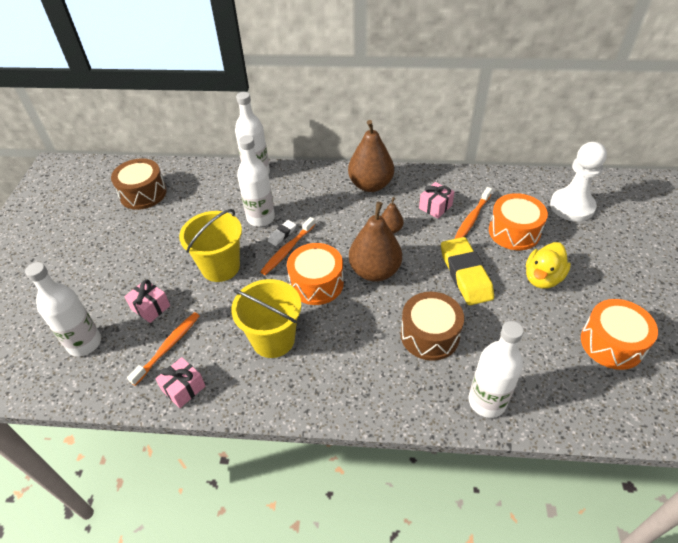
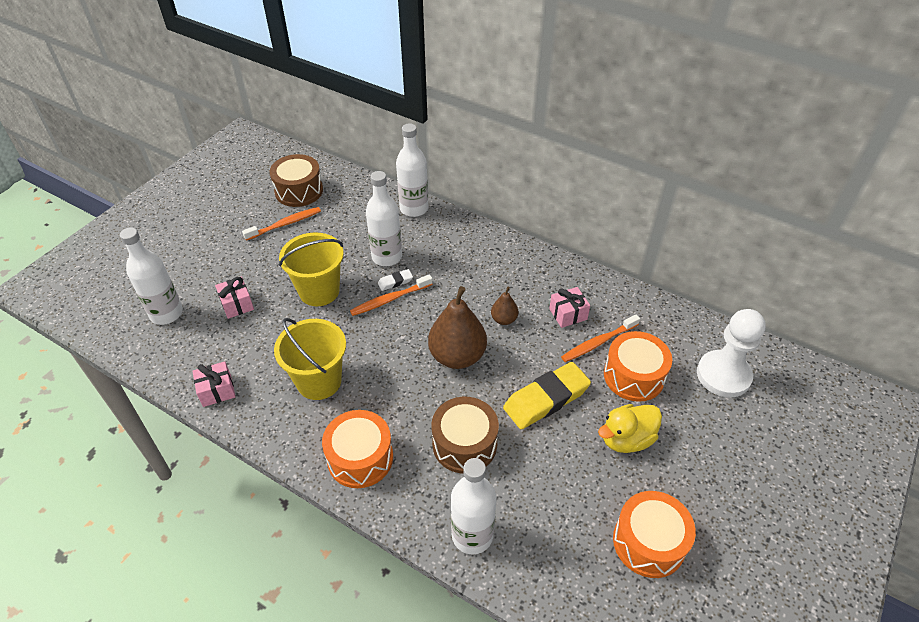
camera: 25 degrees right, 0 degrees up
(168, 347) = (228, 347): orange toothbrush -> orange toothbrush (285, 224)
(316, 283) = (394, 344): orange drum -> orange drum (360, 458)
(370, 185) = (517, 264): brown pear -> none
(465, 274) = (546, 399): yellow eraser -> yellow eraser turned 45 degrees clockwise

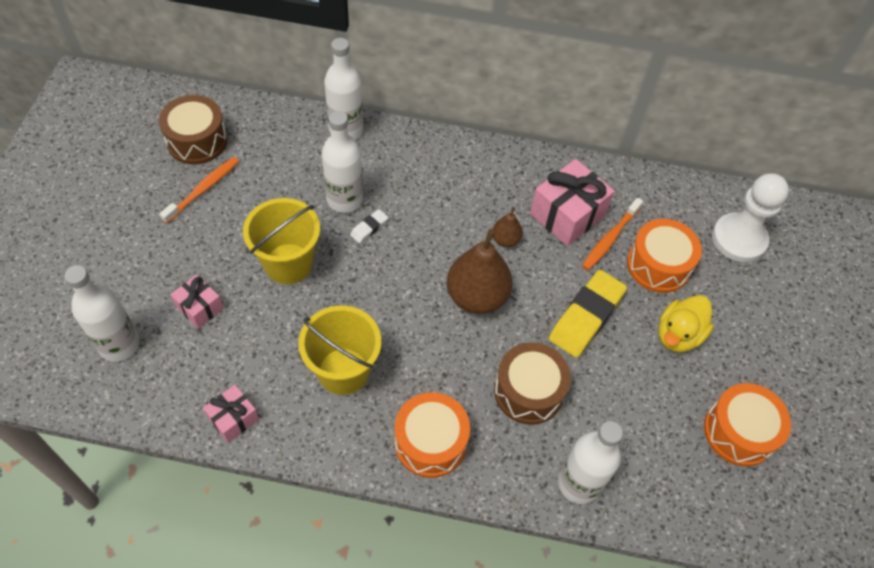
camera: 25 degrees left, 10 degrees up
(390, 299) = (373, 251): orange toothbrush -> none
(568, 314) = (567, 215): pink gift -> pink gift, size x1.77

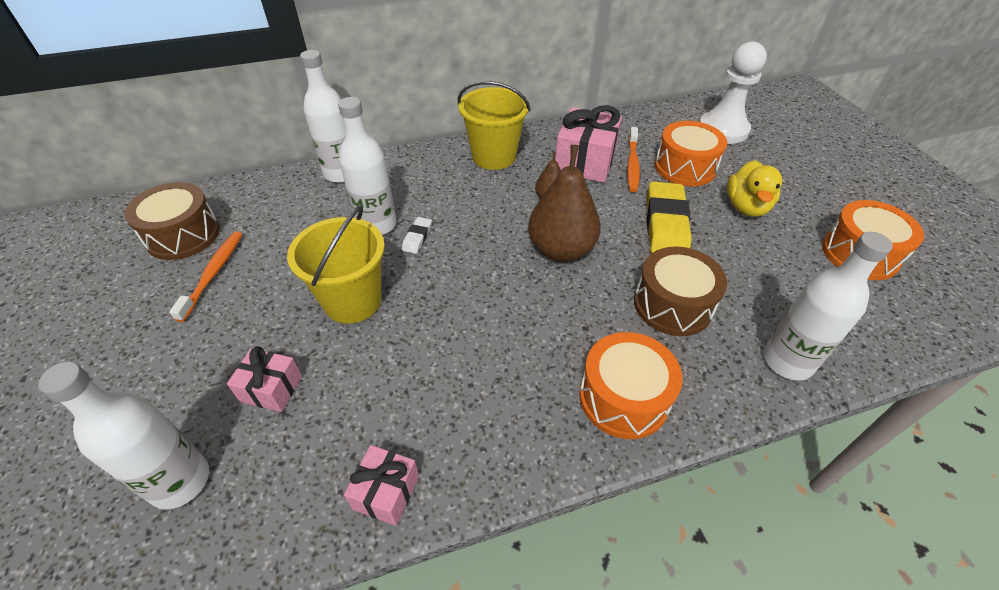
camera: 25 degrees left, 10 degrees down
(343, 371) = (481, 374): yellow bucket -> yellow bucket (494, 156)

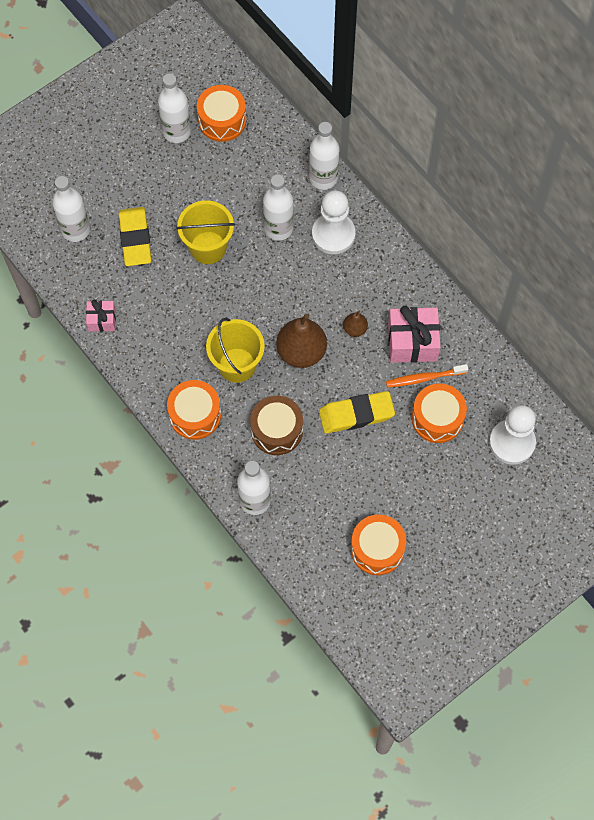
camera: 70 degrees right, 20 degrees up
(149, 285) = (176, 132): none -> white bottle
(183, 235) = (222, 120): brown drum -> orange drum
(213, 274) = (198, 159): orange toothbrush -> none
(271, 388) = (135, 239): pink gift -> yellow eraser
(417, 237) = (276, 259): white eraser -> none
(418, 184) = (333, 234): none -> white pawn
(494, 156) = (390, 273): yellow bucket -> yellow bucket (237, 365)
(746, 207) = (402, 469): yellow duck -> none

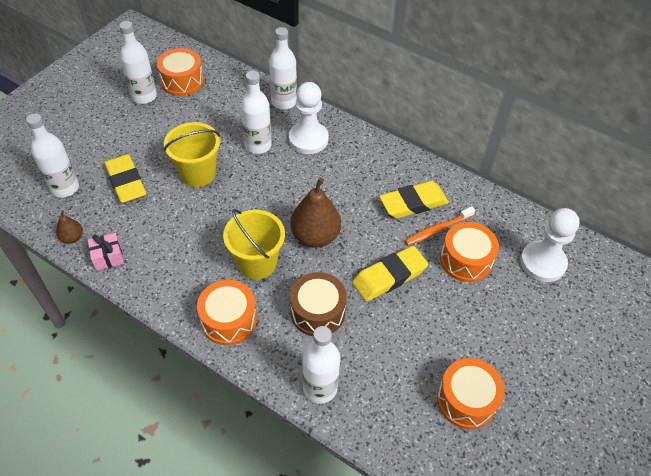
camera: 20 degrees left, 15 degrees down
(355, 329) = (357, 206): brown pear -> brown pear (72, 238)
(412, 342) = (413, 203): pink gift -> yellow eraser

